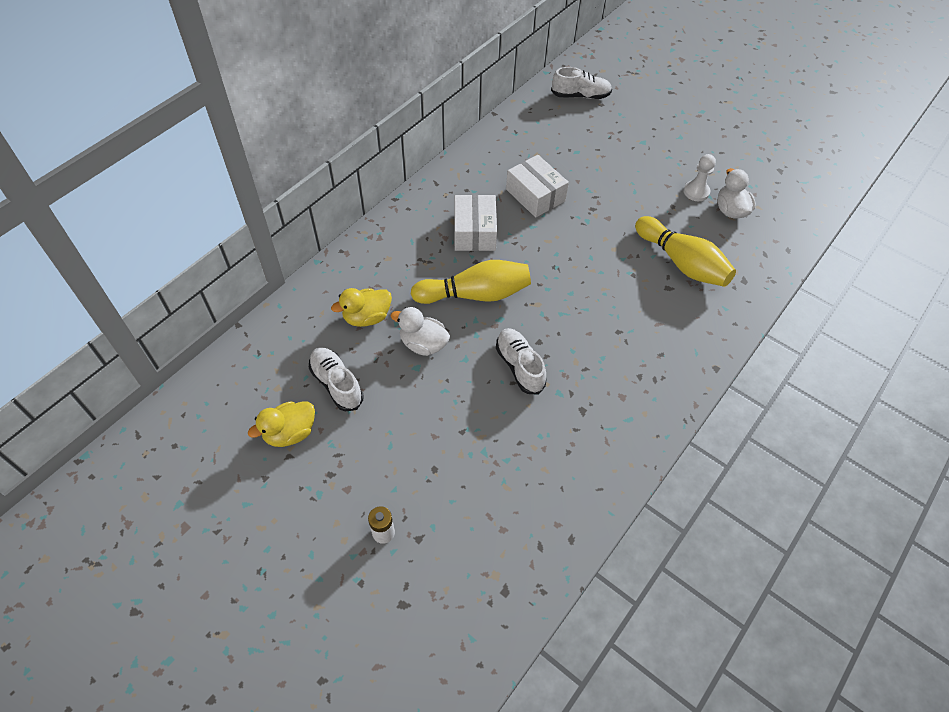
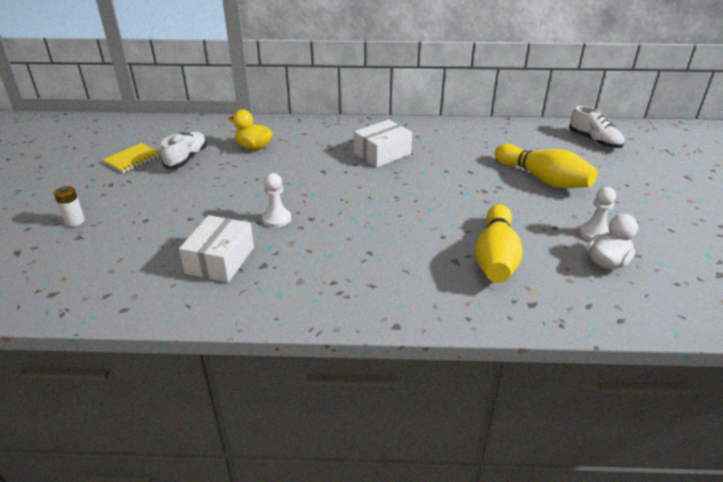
camera: 55 degrees right, 20 degrees down
(290, 433) = (133, 159): yellow duck -> yellow notebook
(423, 344) = (253, 174): white duck -> none
(475, 294) = (323, 176): yellow bowling pin -> yellow bowling pin (543, 179)
(519, 366) = (276, 219): white shoe -> white pawn
(535, 195) = (456, 162): white box -> white box (220, 260)

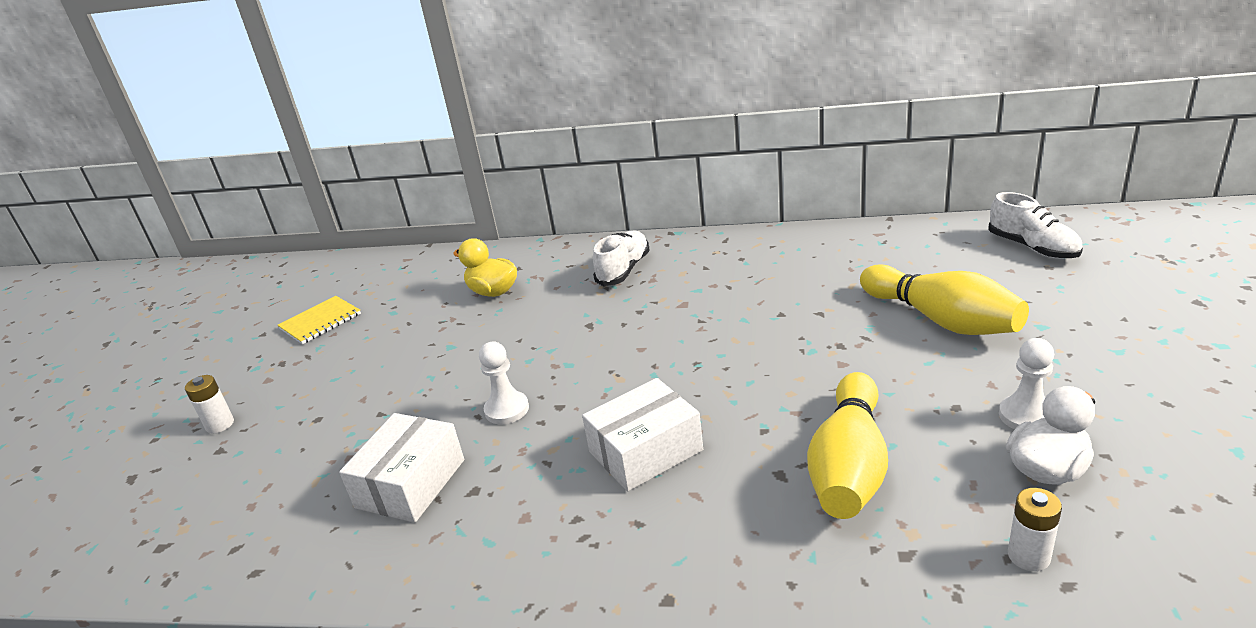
camera: 10 degrees right, 5 degrees down
(186, 158) = (394, 316): white shoe -> white shoe (623, 270)
(382, 153) = (683, 291): white box -> white box (645, 451)
(599, 306) = (1028, 556): none -> white battery

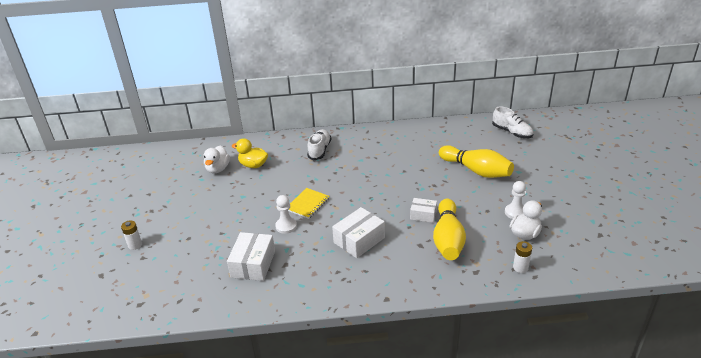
camera: 15 degrees left, 5 degrees up
(320, 321) = (161, 186): yellow notebook -> yellow notebook (307, 204)
(429, 296) = (218, 169): none -> white duck
(802, 406) = (423, 215): none -> white box

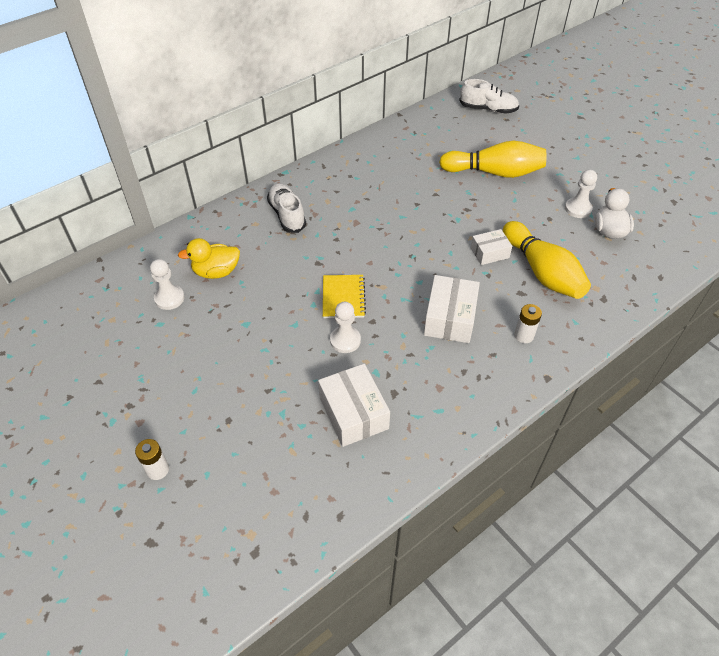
camera: 35 degrees left, 15 degrees up
(218, 169) = (169, 298): white duck -> white pawn
(520, 267) = (639, 273): white battery -> white battery (524, 335)

